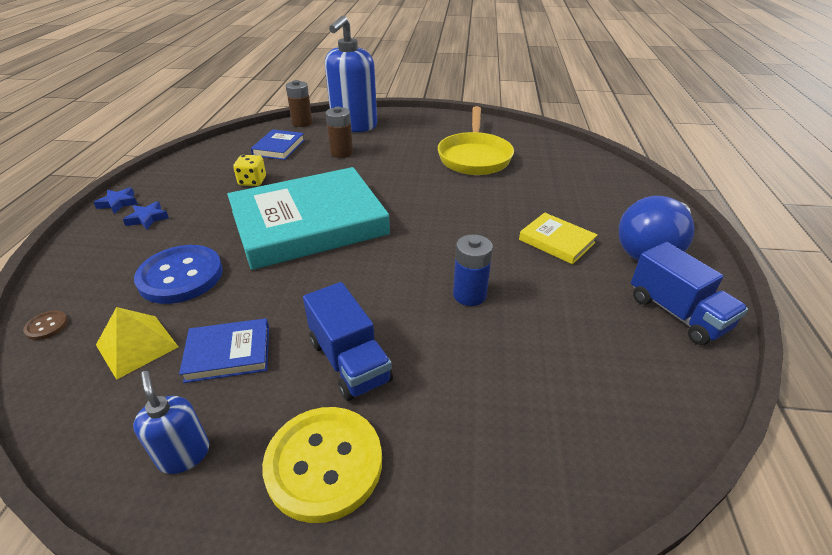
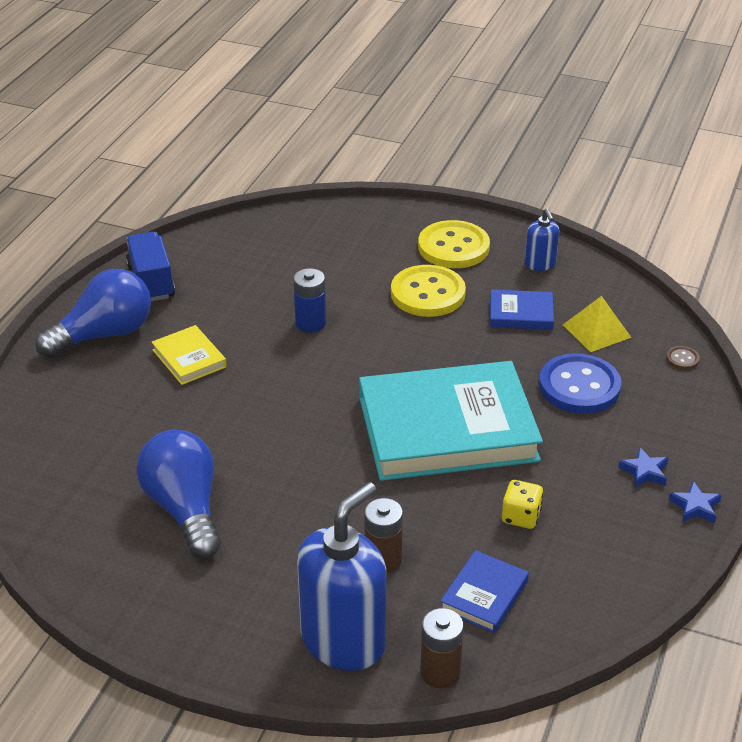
camera: 165 degrees left, 0 degrees up
(349, 361) = (428, 293): blue truck -> yellow button
(474, 157) = (185, 509): yellow pan -> blue light bulb

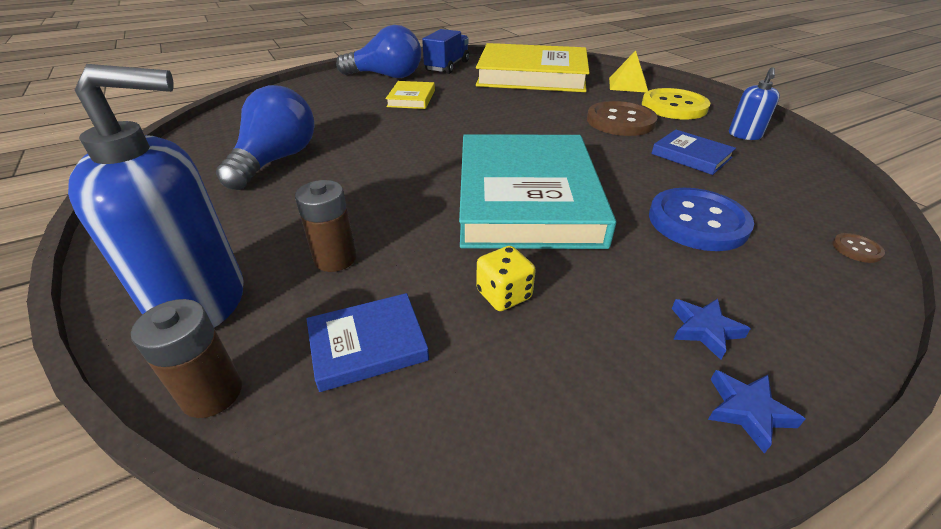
camera: 40 degrees right, 0 degrees up
(268, 255) = (532, 75): none -> yellow book
(310, 323) = (511, 108): blue battery -> none
(428, 293) = (620, 121): yellow button -> brown button
(447, 428) = (527, 197): turquoise book -> turquoise book turned 60 degrees clockwise
(596, 331) = (761, 191): yellow pyramid -> yellow pyramid (628, 84)

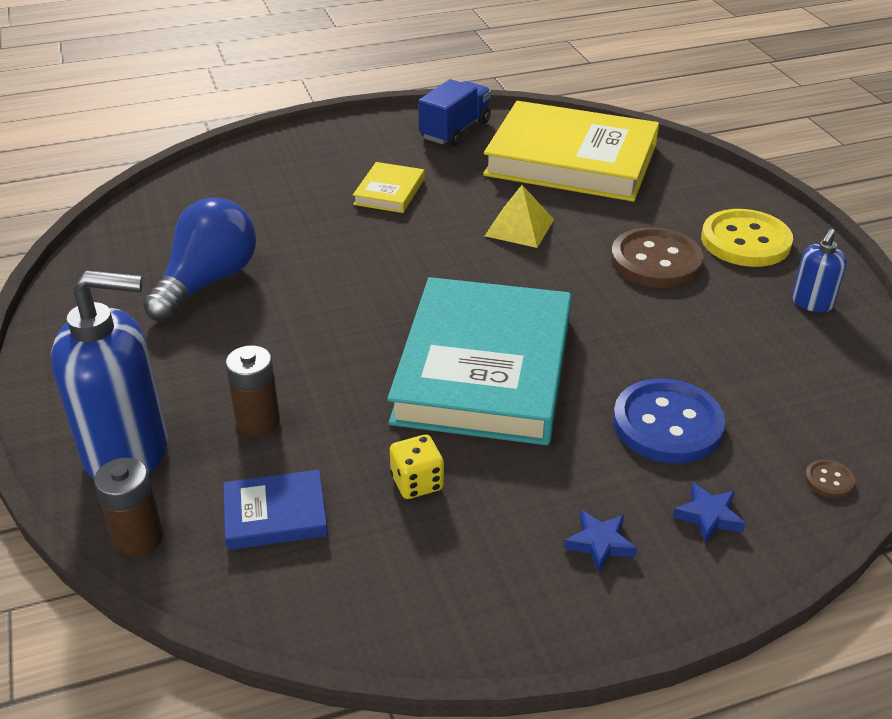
camera: 10 degrees right, 0 degrees up
(386, 76) = (365, 144): blue light bulb -> none
(628, 84) = (702, 192): yellow pyramid -> yellow pyramid (519, 227)
(691, 156) = (717, 329): blue book -> none
(747, 411) = (595, 619): blue star -> blue star (708, 516)

